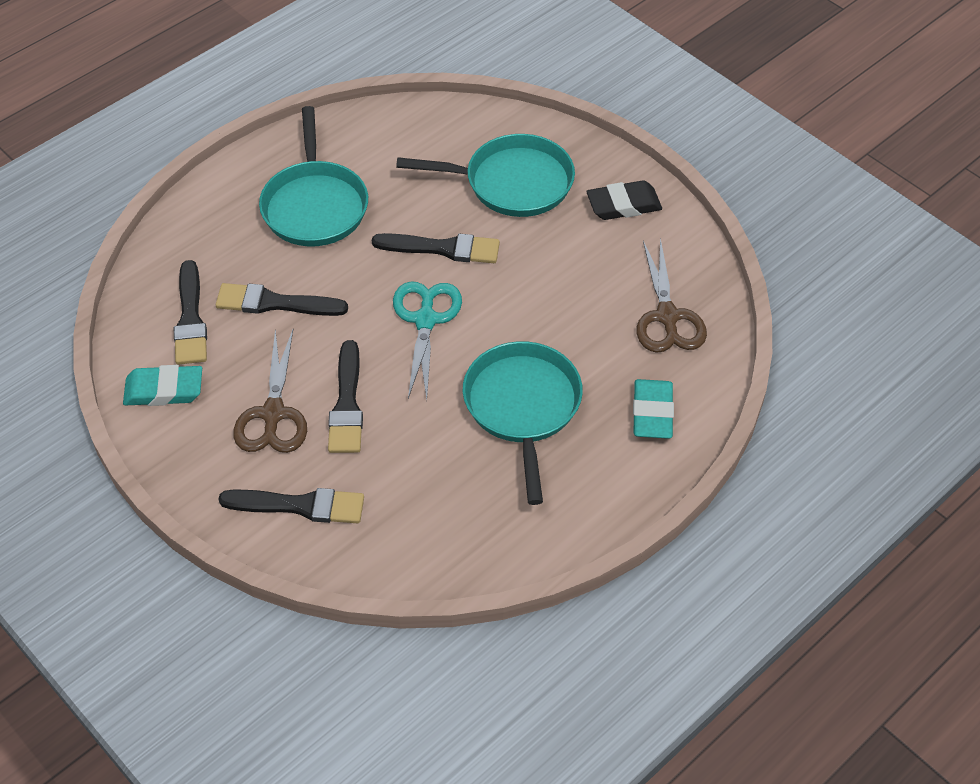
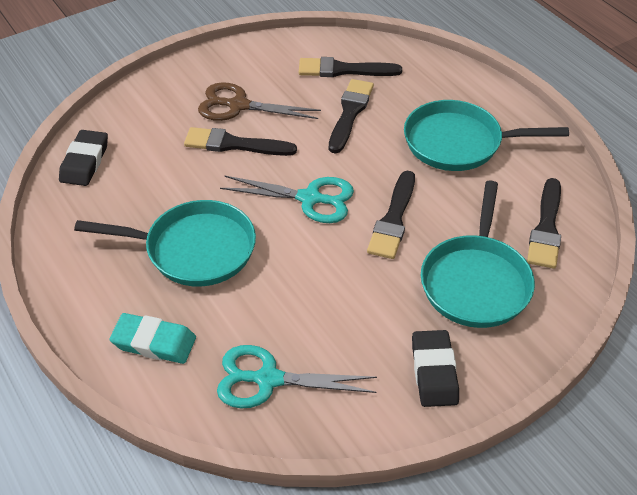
camera: 100 degrees right, 5 degrees down
(164, 390) = (278, 55): turquoise eraser -> none
(299, 506) = (150, 113): black brush -> black brush (546, 228)
(403, 552) = (85, 162): none -> black eraser
(667, 317) = (268, 379): brown scissors -> turquoise scissors

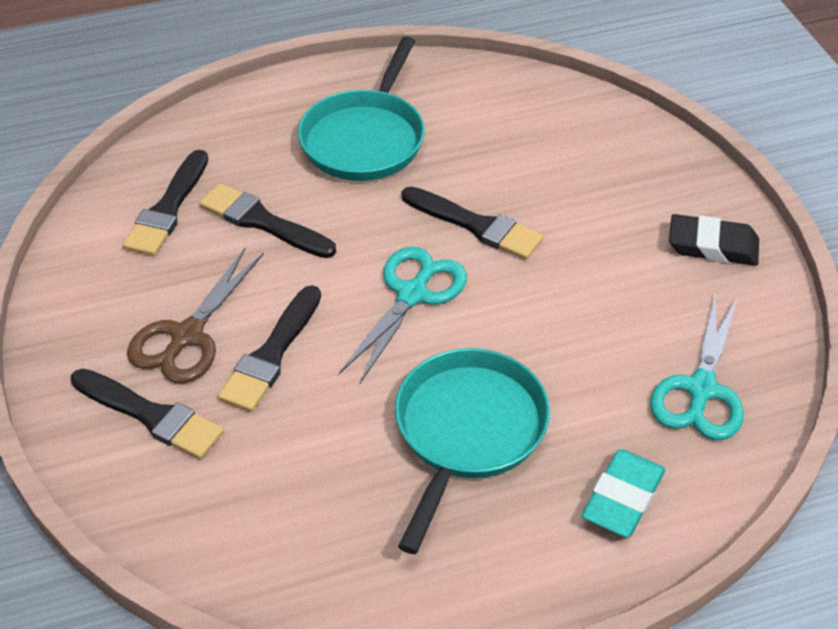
camera: 75 degrees left, 0 degrees up
(85, 162) = (230, 547): black eraser -> none
(476, 281) = (593, 182): turquoise pan -> none
(546, 228) = (529, 109): black brush -> black brush (151, 415)

